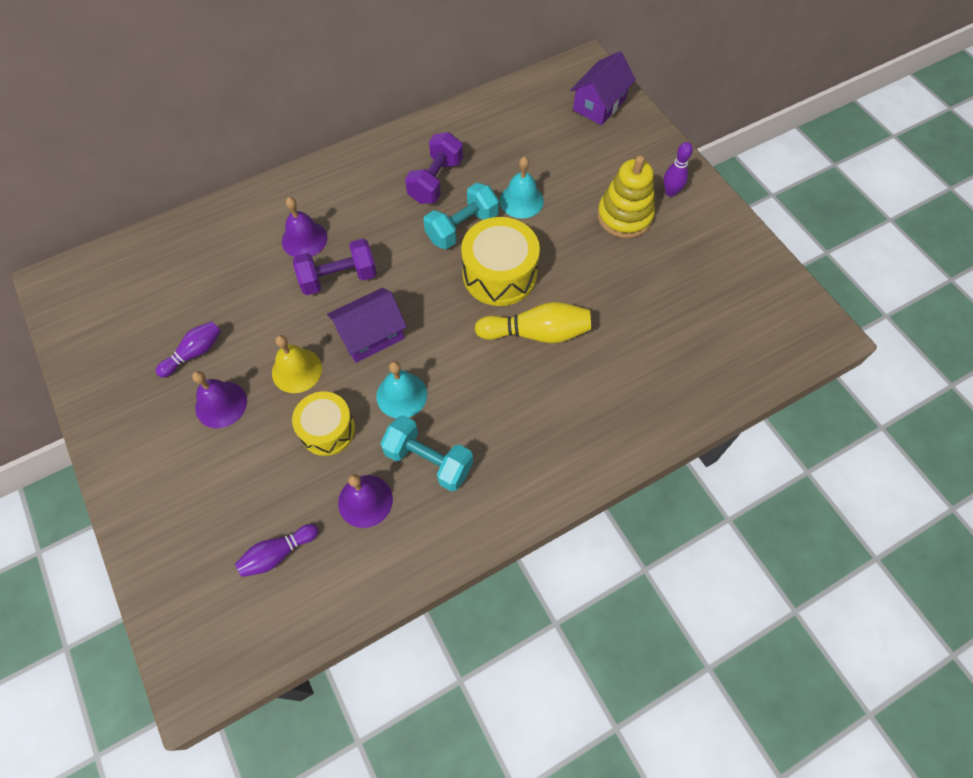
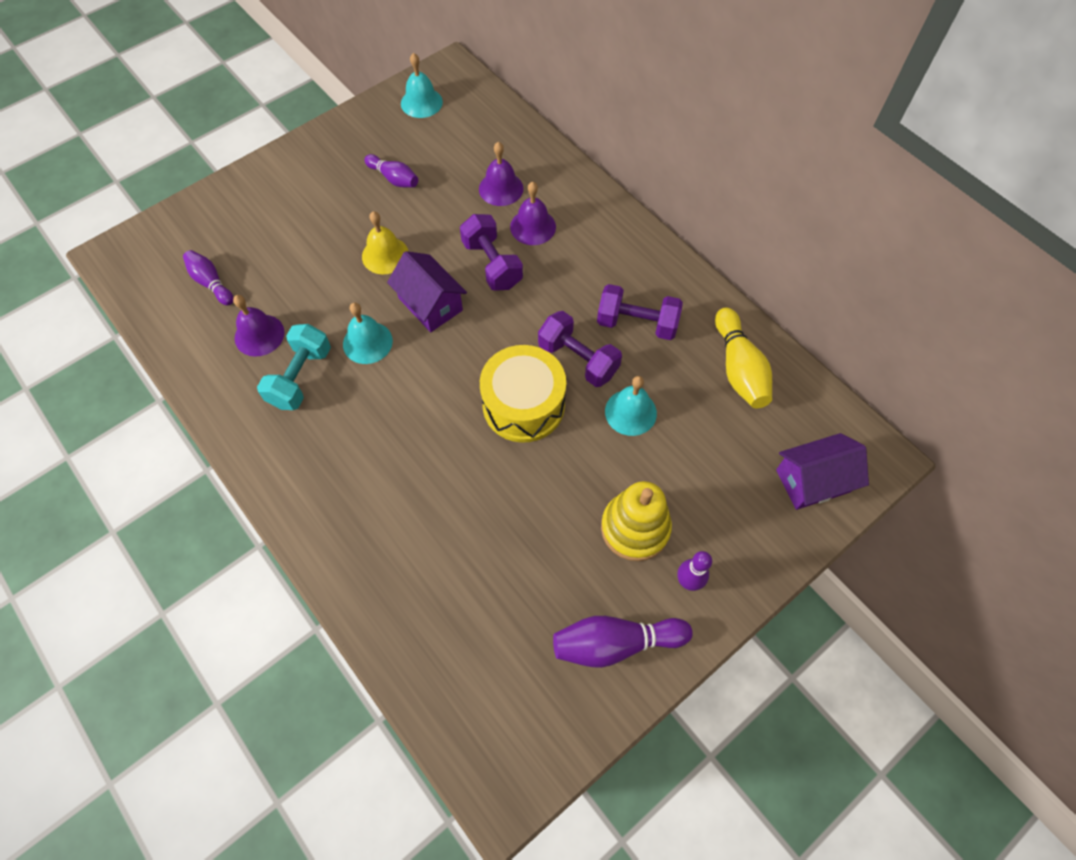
camera: 80 degrees right, 0 degrees up
(93, 316) = (421, 102): none -> turquoise bell
(221, 404) = (345, 210): purple bell -> purple bell (501, 188)
(327, 430) = (327, 291): yellow drum -> none
(462, 228) = (578, 359): turquoise dumbbell -> purple dumbbell
(537, 333) = (454, 452): yellow bowling pin -> yellow bowling pin (739, 368)
(599, 104) = (812, 481): purple house -> purple house turned 45 degrees counterclockwise
(715, 245) = (615, 643): none -> purple bowling pin

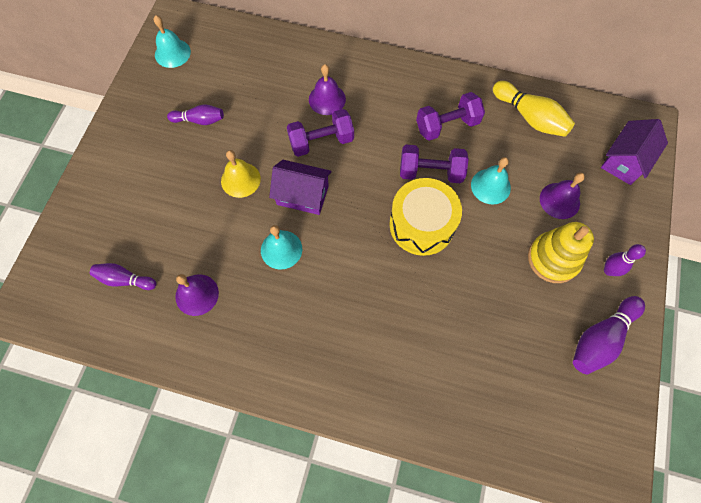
camera: 35 degrees left, 5 degrees up
(300, 377) = (254, 305): turquoise dumbbell -> none
(492, 264) = (321, 141): purple dumbbell -> purple dumbbell turned 45 degrees counterclockwise
(501, 188) = (283, 84): purple bell -> purple bell (559, 200)

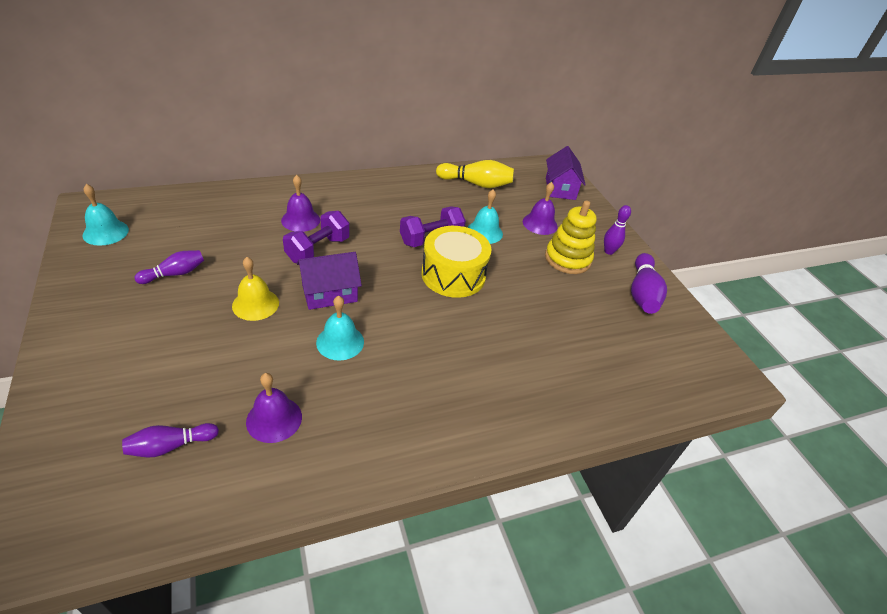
camera: 40 degrees left, 25 degrees down
(447, 125) = (419, 206): purple dumbbell -> none

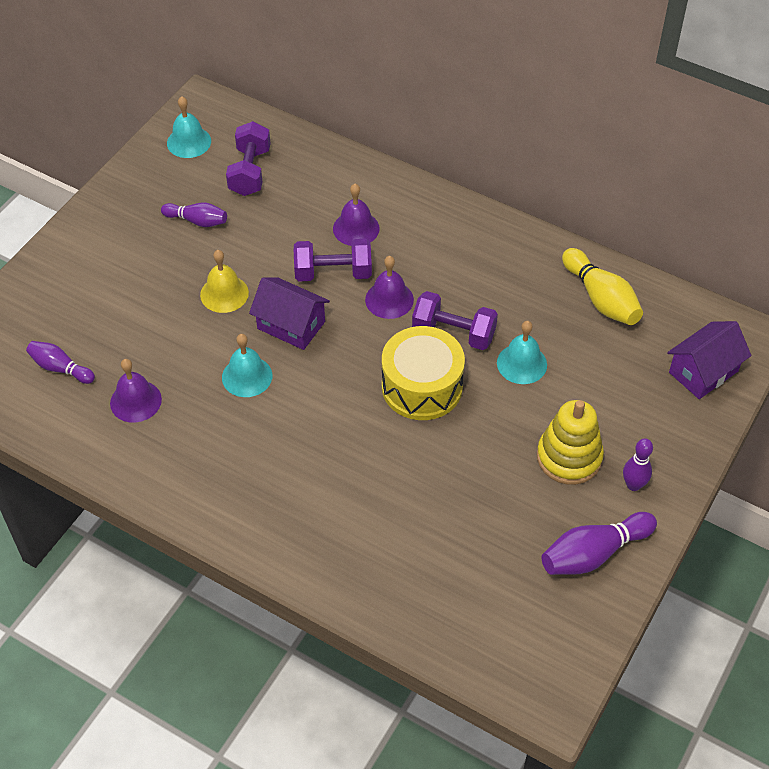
camera: 55 degrees right, 10 degrees up
(182, 226) = (250, 172): none -> purple dumbbell
(540, 224) = (602, 397): purple bell -> purple bell (389, 299)

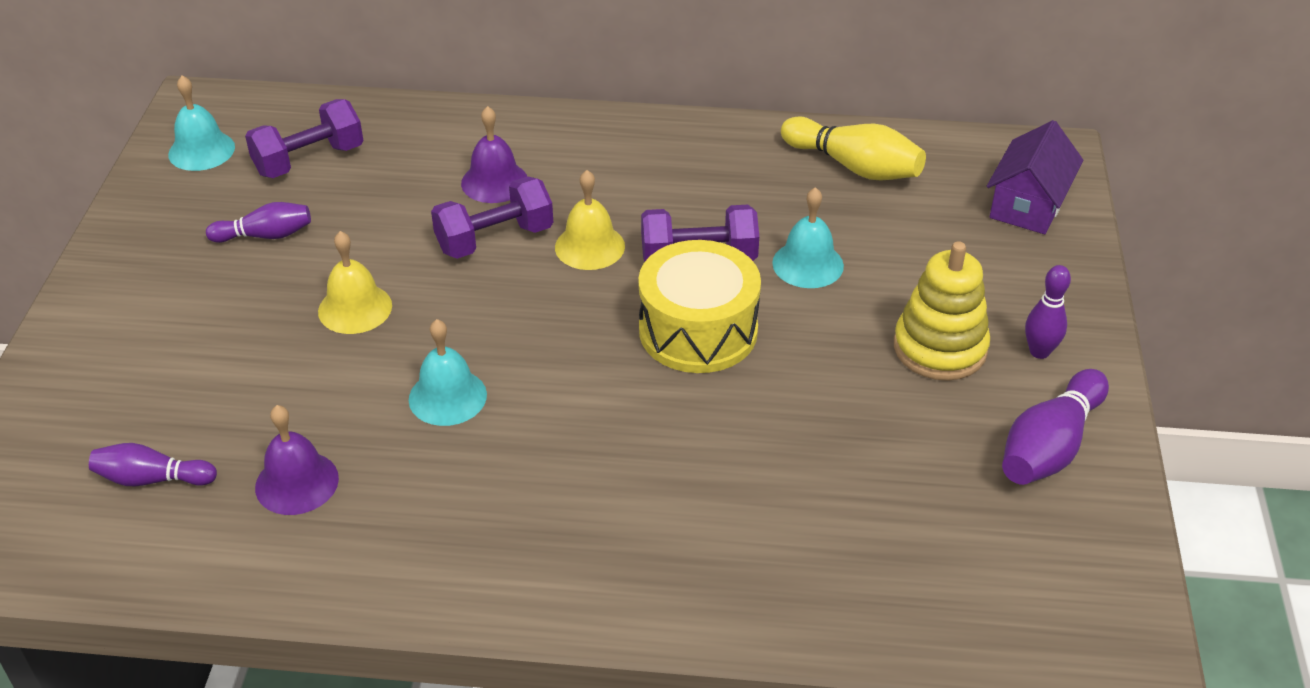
camera: 25 degrees left, 10 degrees down
(250, 172) = (309, 160): purple dumbbell -> purple dumbbell turned 75 degrees clockwise
(291, 325) = (473, 316): purple house -> none
(389, 299) = (589, 246): purple bell -> yellow bell

